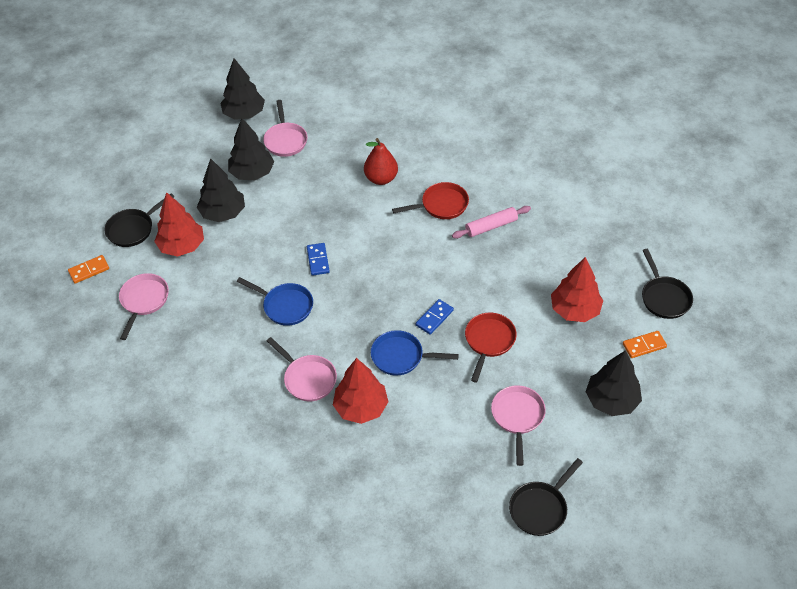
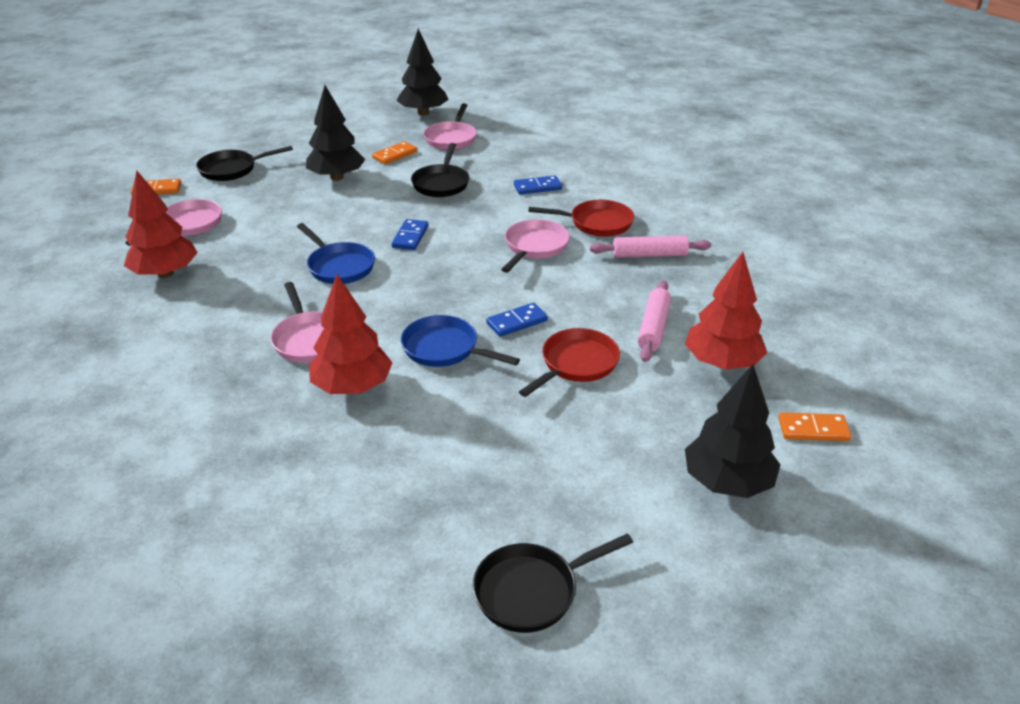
camera: 20 degrees right, 15 degrees down
(182, 246) = (269, 193): red tree -> red tree (165, 273)
(252, 173) = (394, 155): black tree -> orange domino
(381, 178) = (537, 187): red pear -> blue domino
(517, 417) = (566, 460): pink pan -> pink pan (534, 247)
(522, 294) = (653, 328): none -> pink rolling pin
(664, 297) = (870, 382): black pan -> black pan (441, 183)

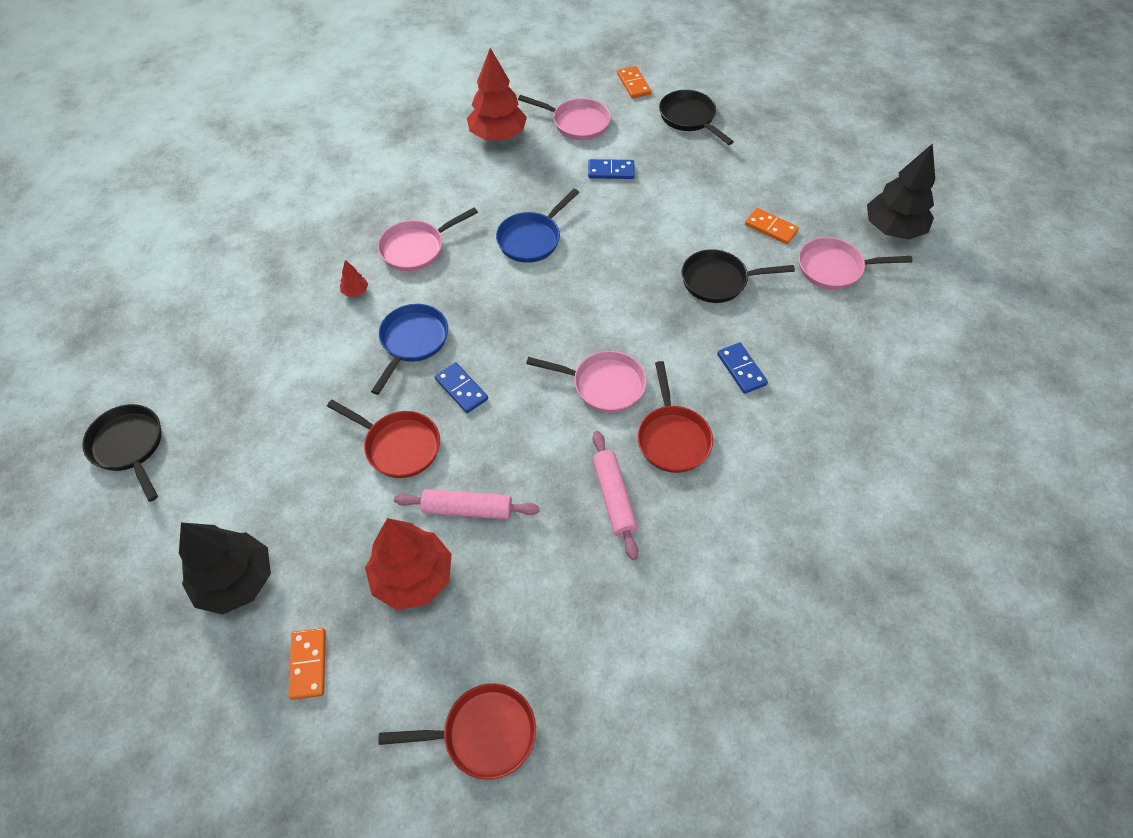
camera: 80 degrees right, 20 degrees up
(336, 177) = (701, 195): black tree -> none
(352, 387) = (355, 291): red tree -> red tree, size x0.41
(410, 237) = (598, 278): blue domino -> blue domino (611, 171)
(858, 334) = (483, 734): none -> red pan

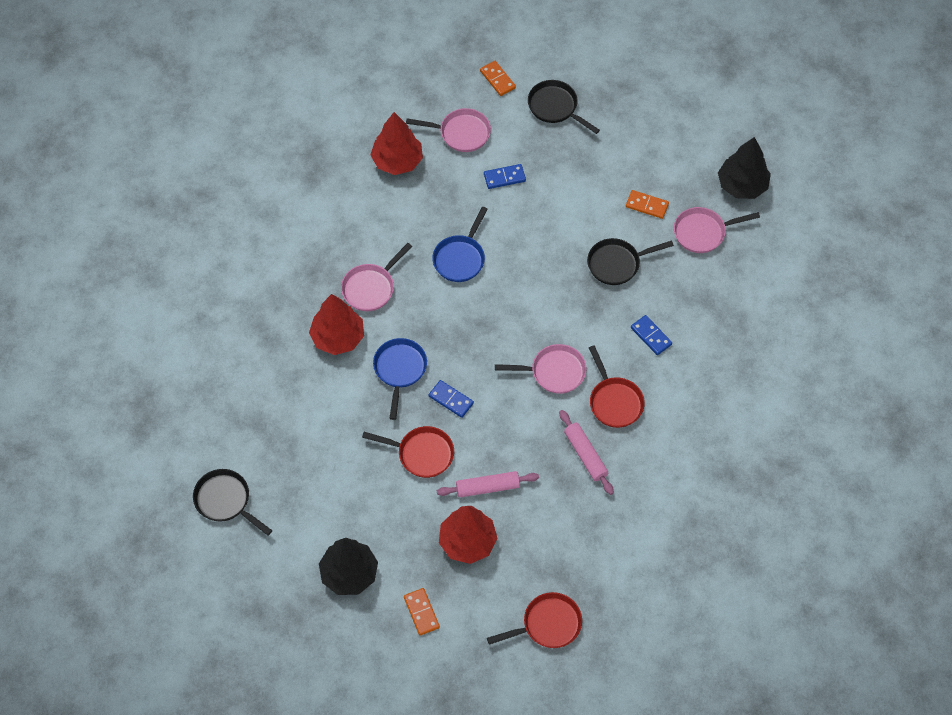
camera: 15 degrees left, 5 degrees up
(355, 291) = (338, 337): red tree -> red tree, size x2.42

